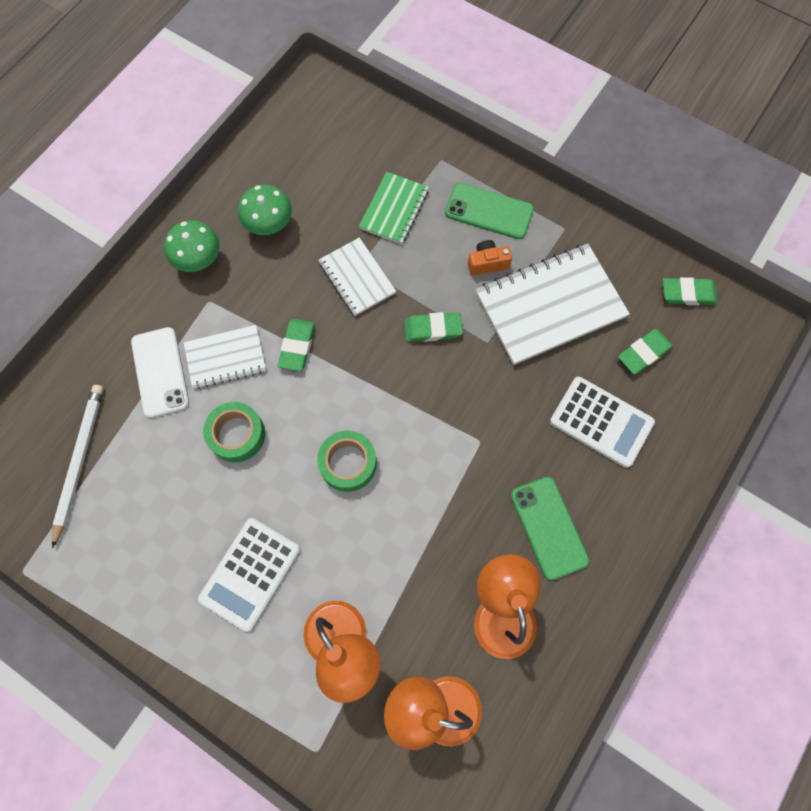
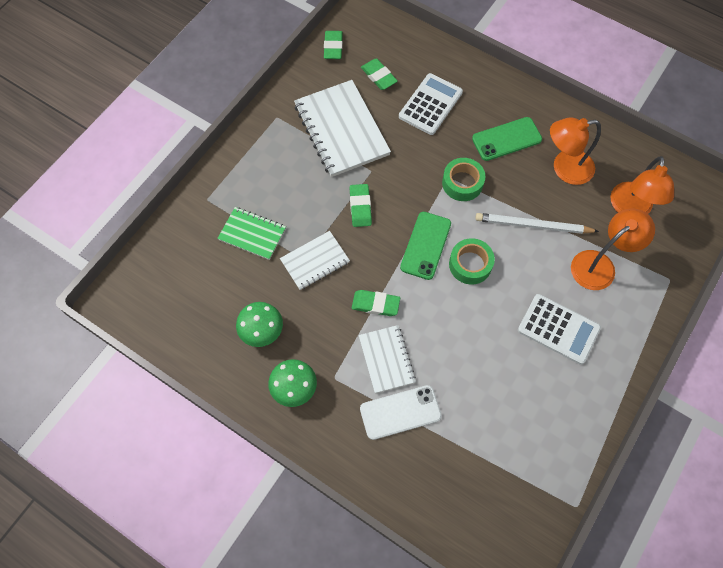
camera: 90 degrees left, 5 degrees down
(79, 461) = (481, 472): white pencil -> white pencil (533, 225)
(237, 435) = (452, 346): green tape -> green tape (462, 183)
(487, 263) = (304, 169): orange camera -> none
(489, 211) = (258, 166): green phone -> green phone (425, 245)

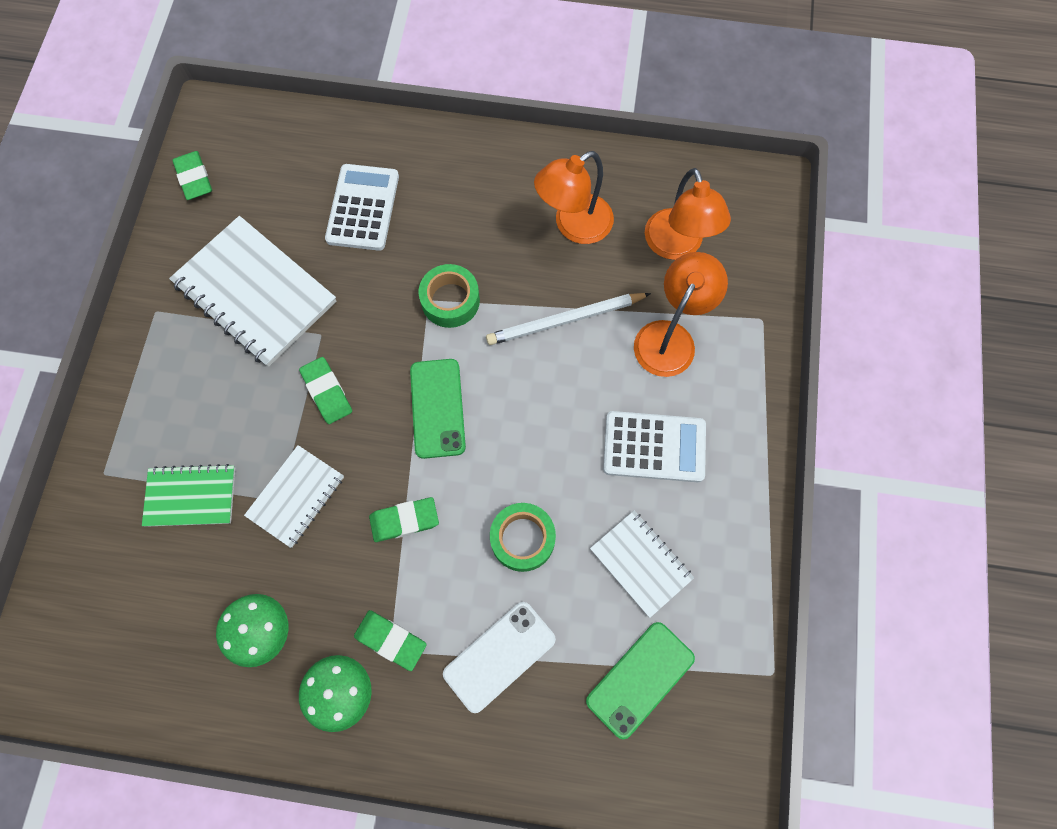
camera: 25 degrees left, 5 degrees up
(378, 76) = (275, 195): green eraser -> green eraser (391, 640)
(386, 359) = (451, 591): white notebook -> white notebook (641, 563)
(470, 264) = (506, 409): green tape -> green tape (522, 539)
(506, 139) = (483, 216): green phone -> green phone (640, 679)

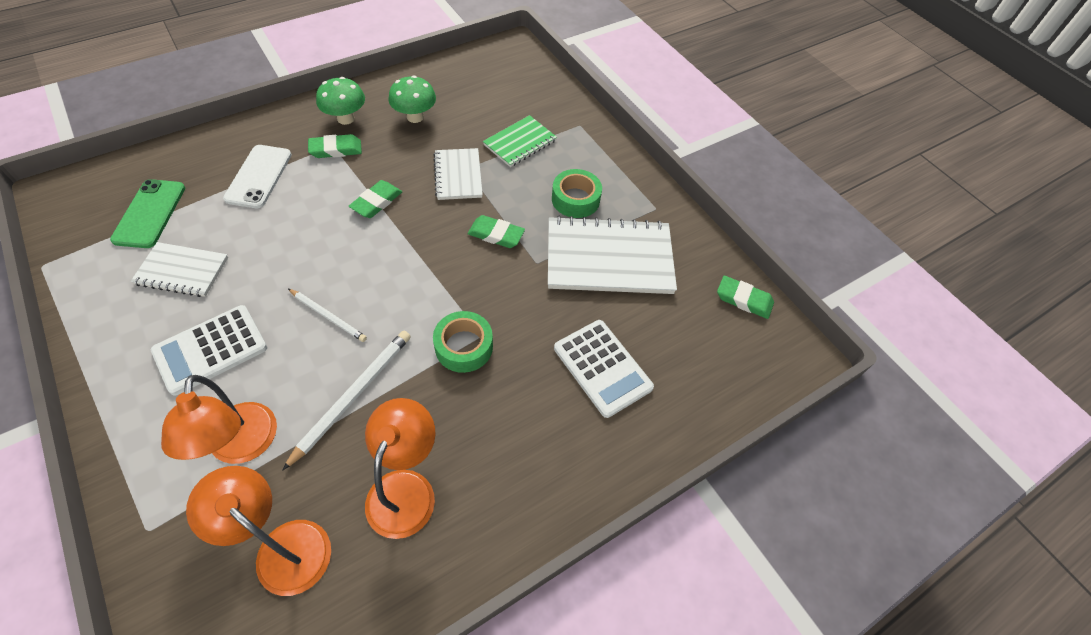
camera: 135 degrees right, 15 degrees down
(437, 408) = (409, 271): green phone -> none
(522, 539) = (284, 237): green tape -> green tape (575, 199)
(538, 410) = (328, 316): none -> white pencil

